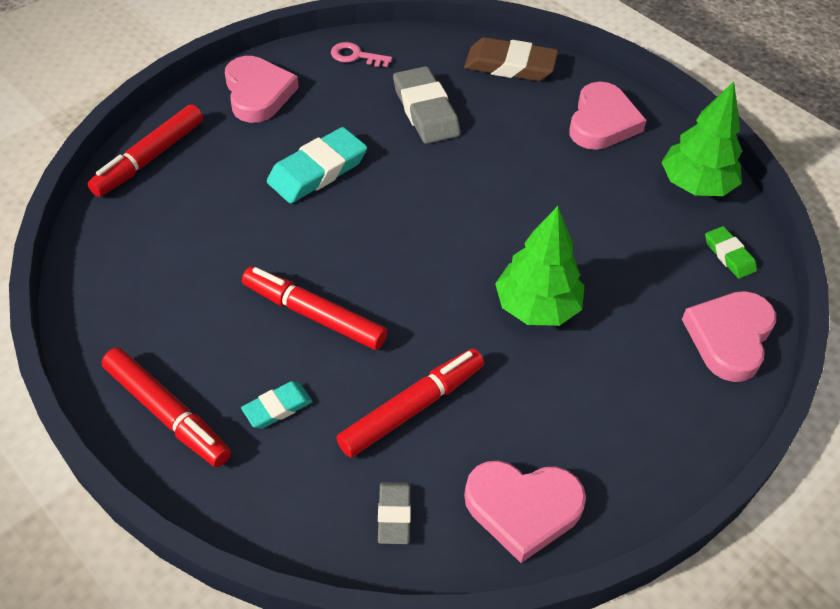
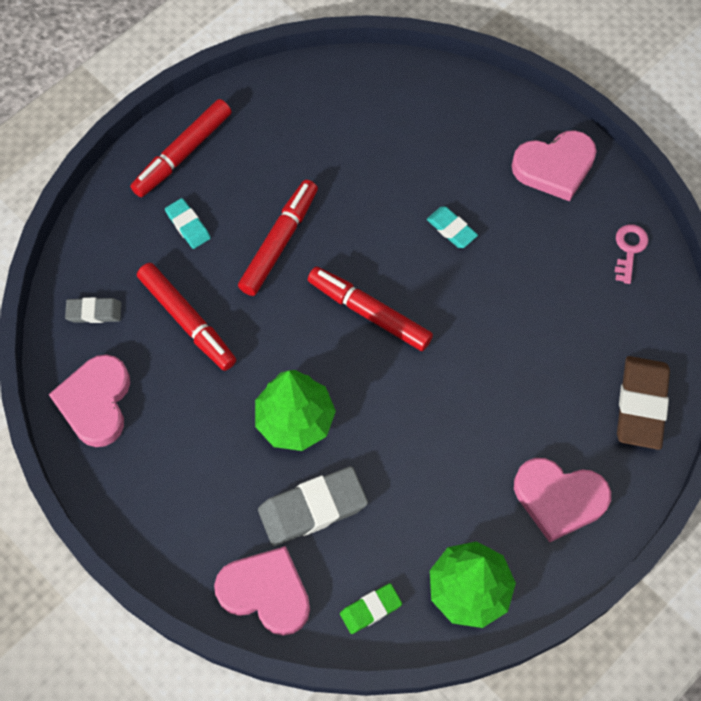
camera: 90 degrees right, 15 degrees up
(150, 158) = (453, 95): red marker -> red marker (370, 313)
(317, 171) = (451, 229): turquoise eraser -> turquoise eraser, size x0.55
(425, 110) = (551, 320): grey eraser -> grey eraser (312, 508)

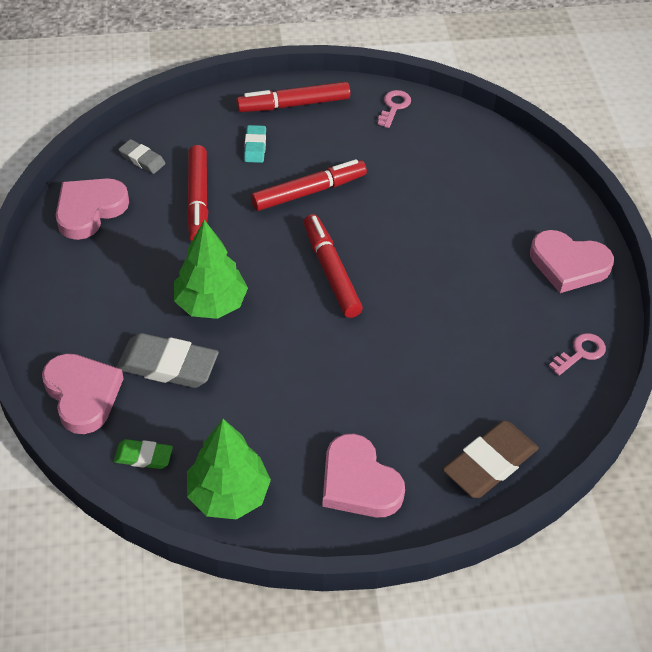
camera: 35 degrees right, 15 degrees down
(276, 95) = (394, 107): none -> pink key
(451, 229) = (446, 257): turquoise eraser -> none

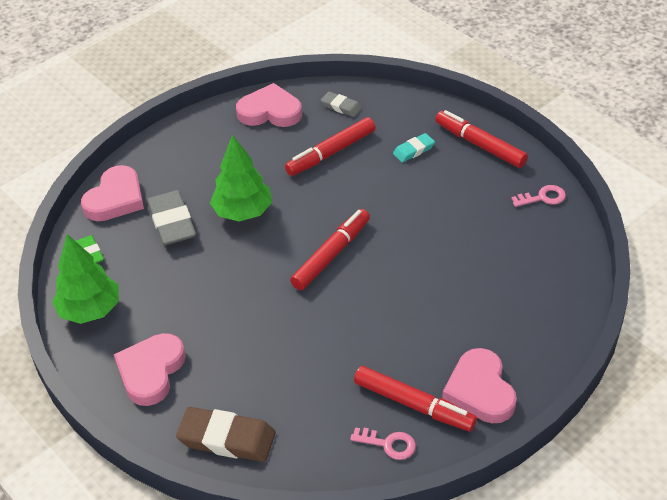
camera: 60 degrees right, 5 degrees down
(142, 159) = (341, 106): grey eraser -> grey eraser turned 60 degrees counterclockwise
(308, 192) = (398, 201): red marker -> red marker (413, 404)

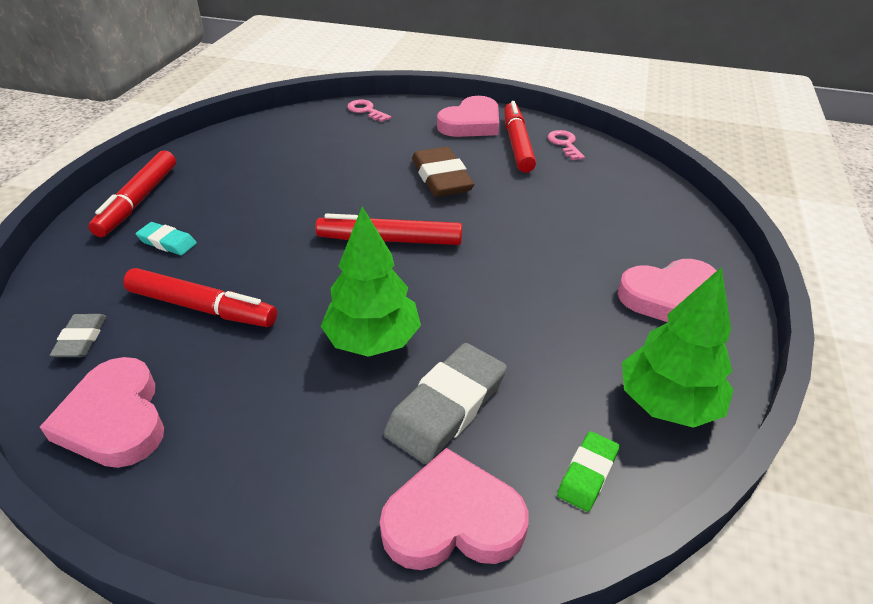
camera: 125 degrees left, 5 degrees down
(227, 438) = (665, 216): brown eraser -> brown eraser (441, 178)
(543, 197) = (214, 148): pink key -> pink key (366, 111)

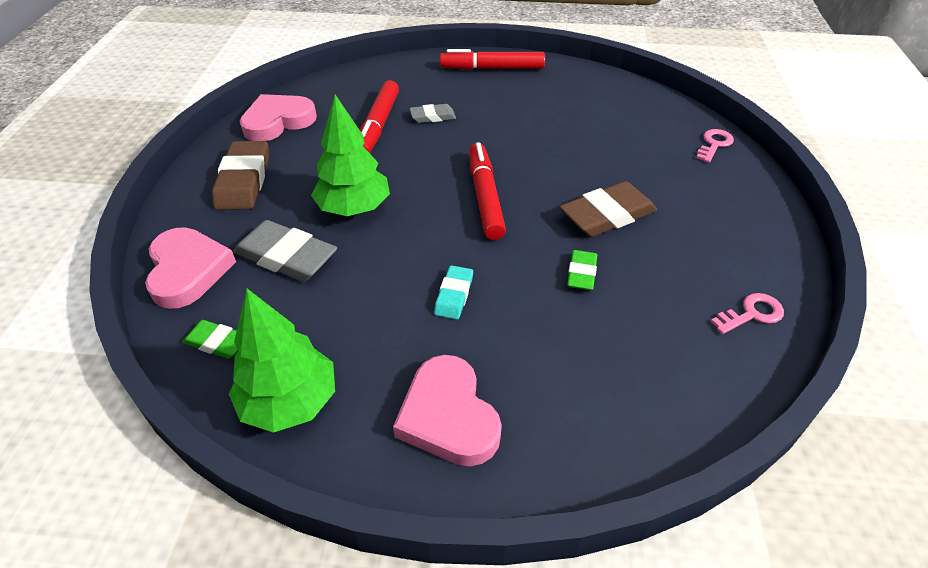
camera: 80 degrees right, 5 degrees up
(81, 339) = (342, 91): grey eraser -> grey eraser (432, 116)
(167, 242) = (446, 93): turquoise eraser -> turquoise eraser (454, 295)
(260, 460) = (244, 180): none -> brown eraser
(471, 123) = (744, 224): pink heart -> none
(512, 204) = (581, 273): none -> green eraser
(517, 144) = (718, 268): red marker -> none

